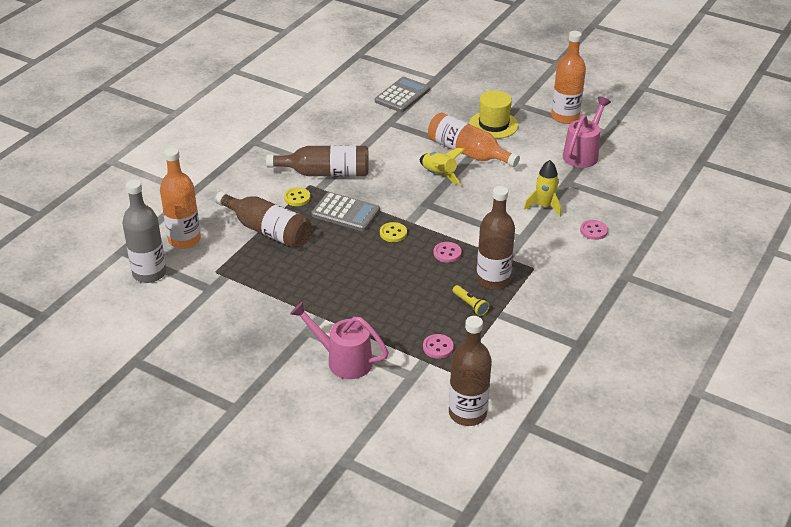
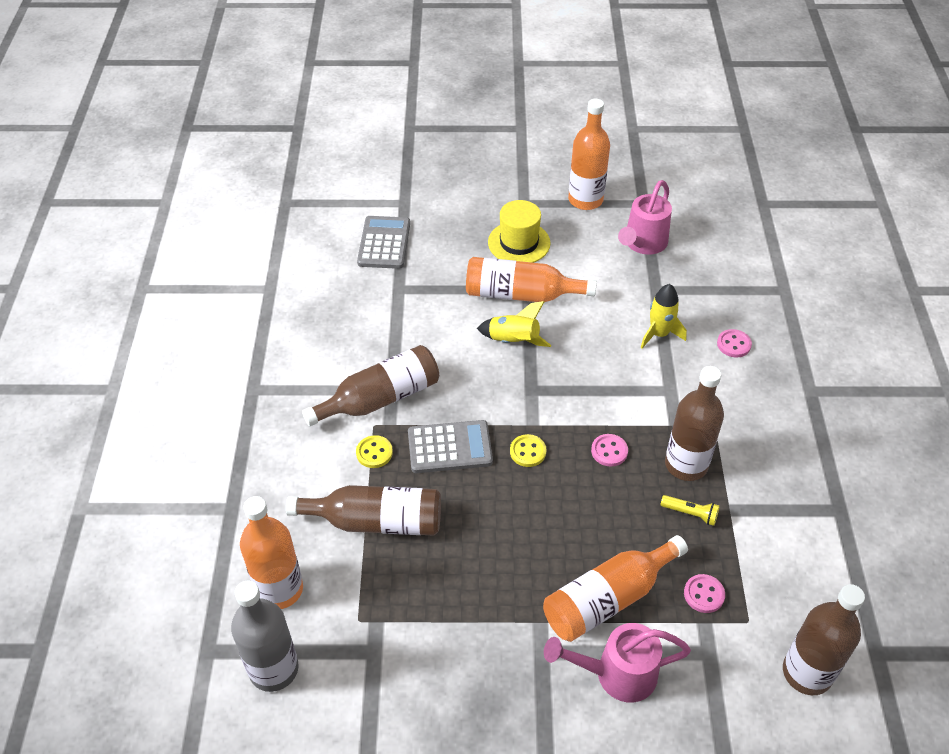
camera: 30 degrees left, 10 degrees up
(373, 323) = (608, 598): none -> orange bottle
(583, 154) = (643, 243): pink watering can -> pink watering can turned 150 degrees counterclockwise

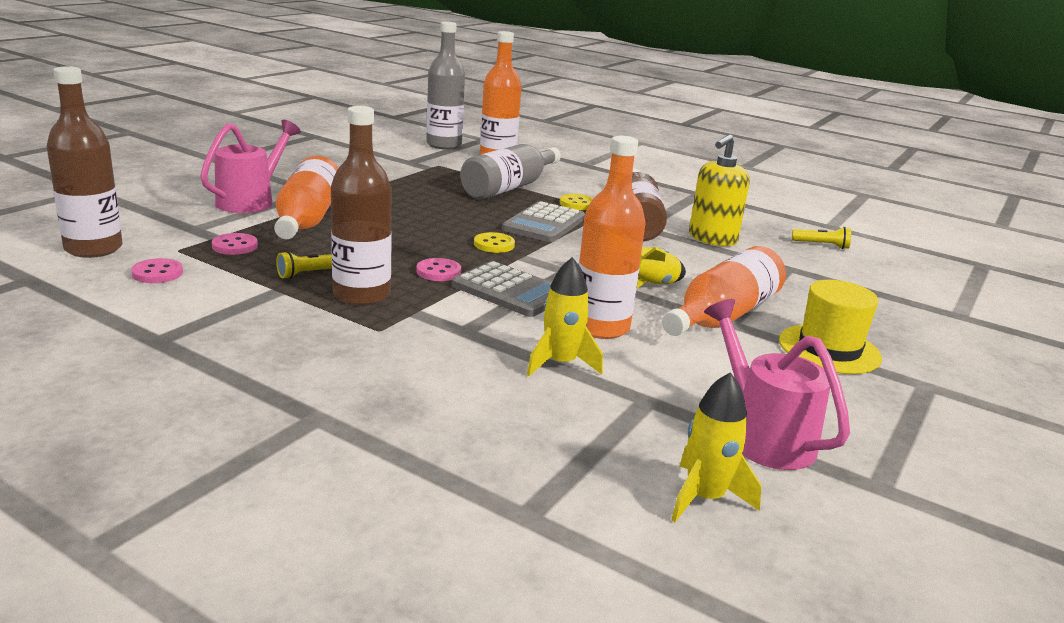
camera: 120 degrees right, 25 degrees down
(327, 283) = (822, 245): none -> yellow flashlight
(376, 521) = (509, 187): brown bottle -> grey bottle
(377, 342) = (712, 239): none -> yellow soap dispenser
(384, 243) = (876, 283): grey calculator -> grey calculator (510, 291)
(585, 200) = (914, 435): orange bottle -> orange bottle (601, 327)
(712, 247) = (704, 498): none -> yellow rocket
(733, 344) = (475, 404): pink button -> pink button (157, 273)

